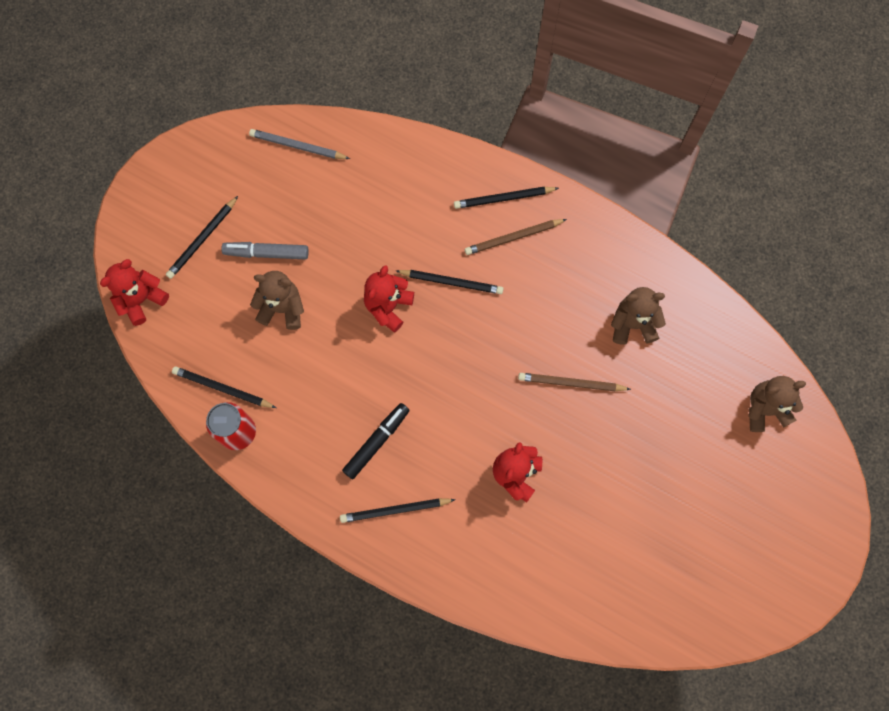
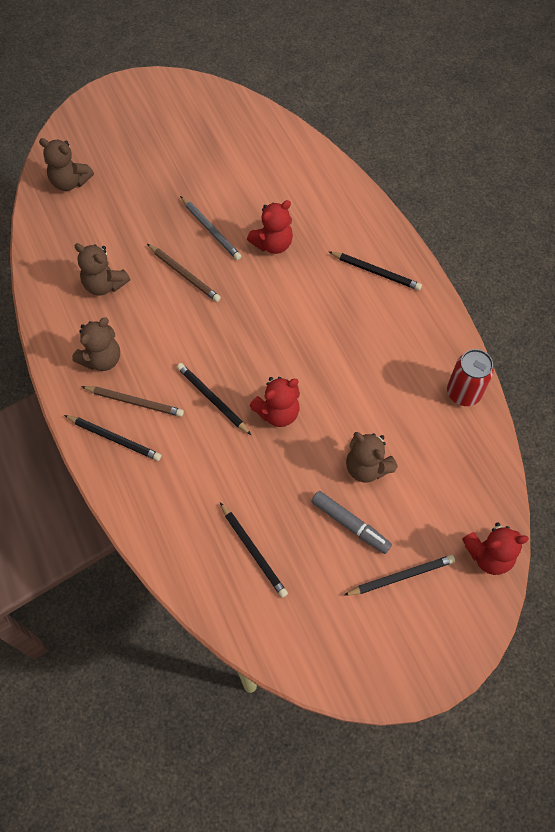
camera: 145 degrees left, 10 degrees down
(223, 388) = (457, 433): black pencil -> black pencil (253, 551)
(298, 146) = (254, 611): grey pencil -> grey pencil (210, 230)
(376, 442) = (358, 322): black marker -> none
(572, 255) = (102, 359): none -> brown teddy bear

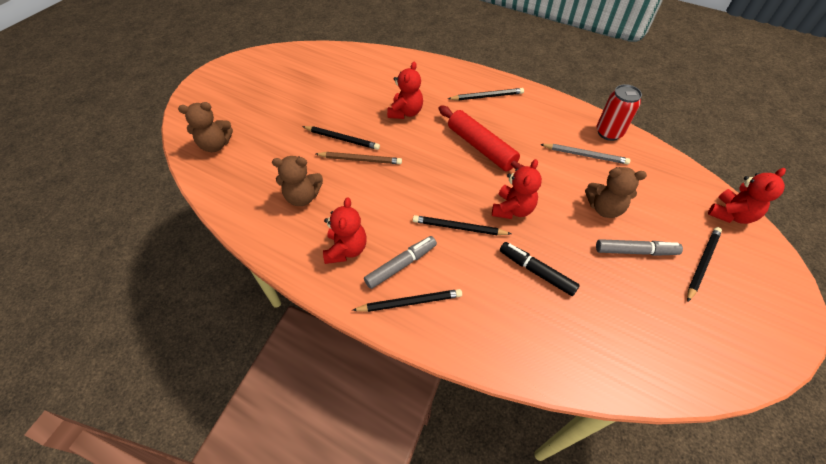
camera: 35 degrees left, 10 degrees down
(102, 359) = (346, 249): brown teddy bear -> red teddy bear
(134, 402) = (401, 265): brown pencil -> grey marker
(210, 230) = (354, 124): grey pencil -> grey pencil (585, 155)
(241, 482) = (536, 271): none -> black marker
(253, 551) = (595, 315): black pencil -> black pencil (342, 139)
(311, 329) = (481, 147): none -> red rolling pin

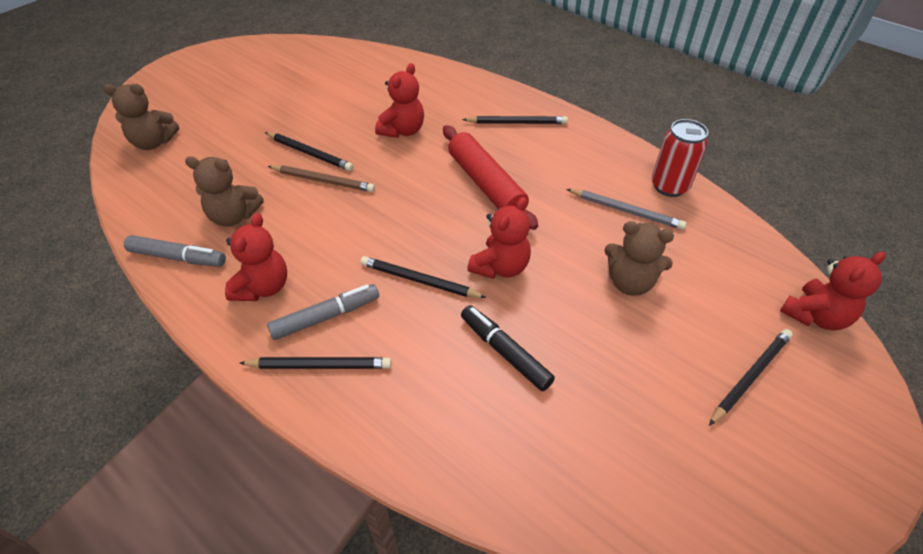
camera: 10 degrees right, 5 degrees down
(635, 251) = (655, 345): grey marker -> grey marker (178, 257)

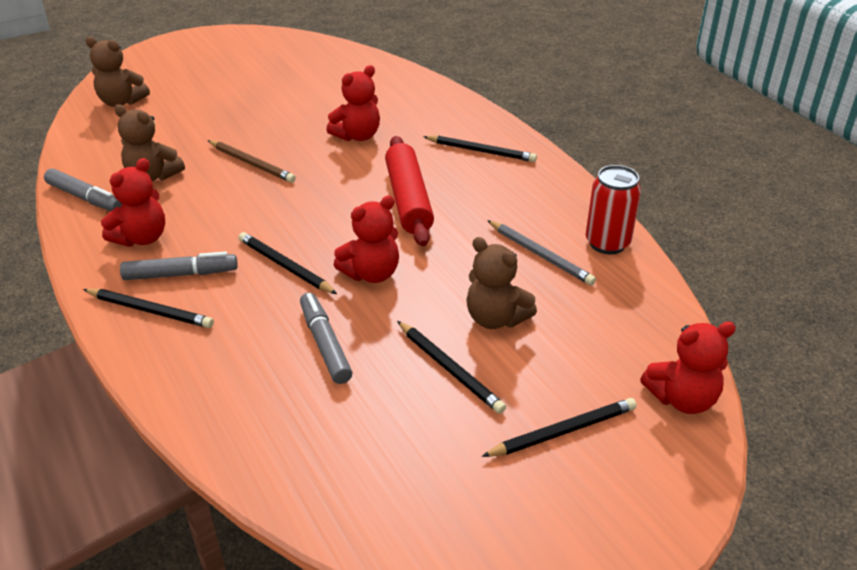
camera: 20 degrees right, 10 degrees down
(309, 153) = (254, 138): black pencil -> black pencil (449, 369)
(505, 352) = (325, 344): black marker -> grey marker

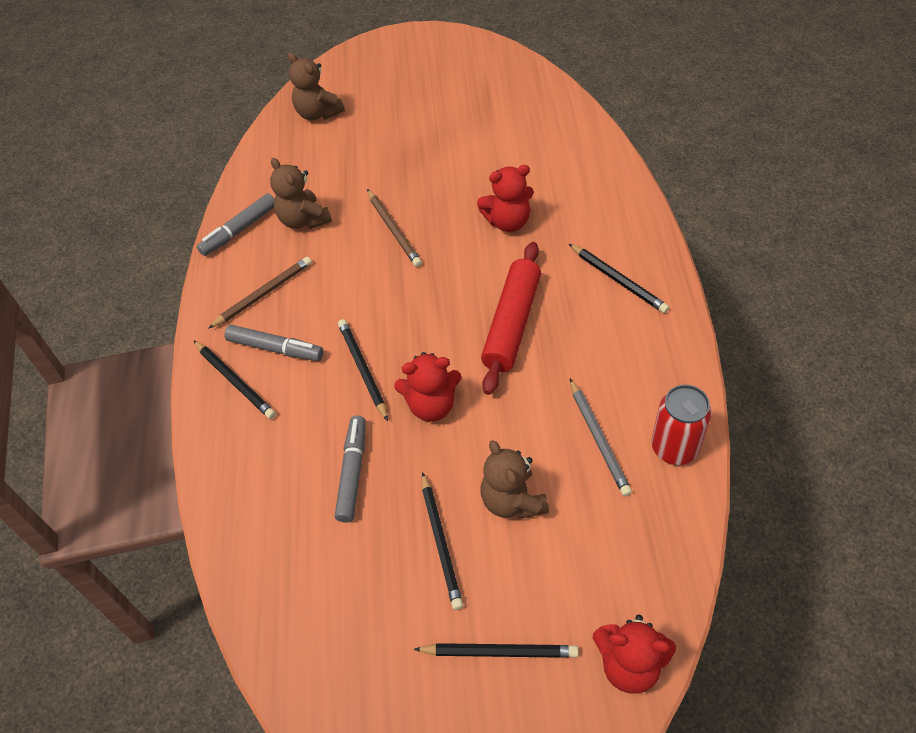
camera: 30 degrees right, 15 degrees up
(85, 198) = (239, 230): grey marker -> grey marker turned 75 degrees clockwise
(141, 238) = (263, 294): red teddy bear -> brown pencil

